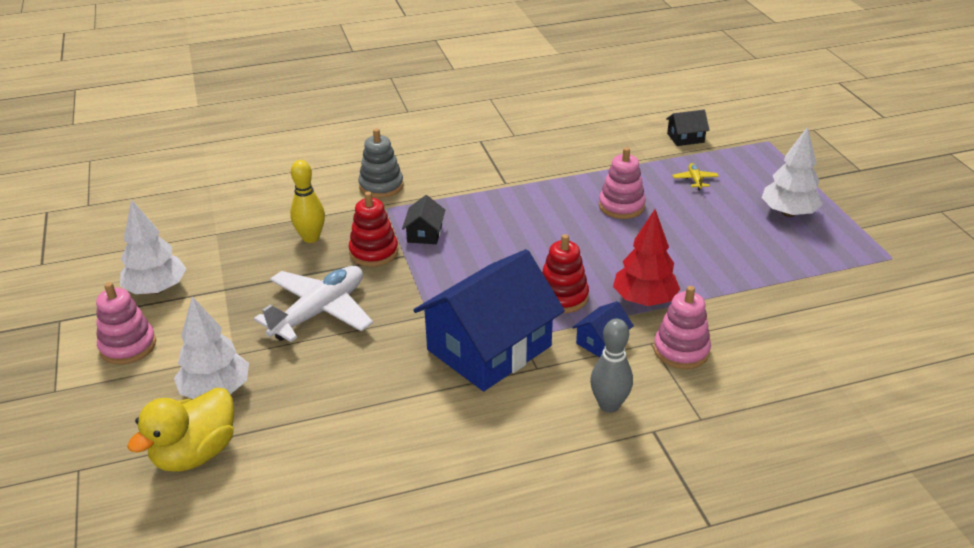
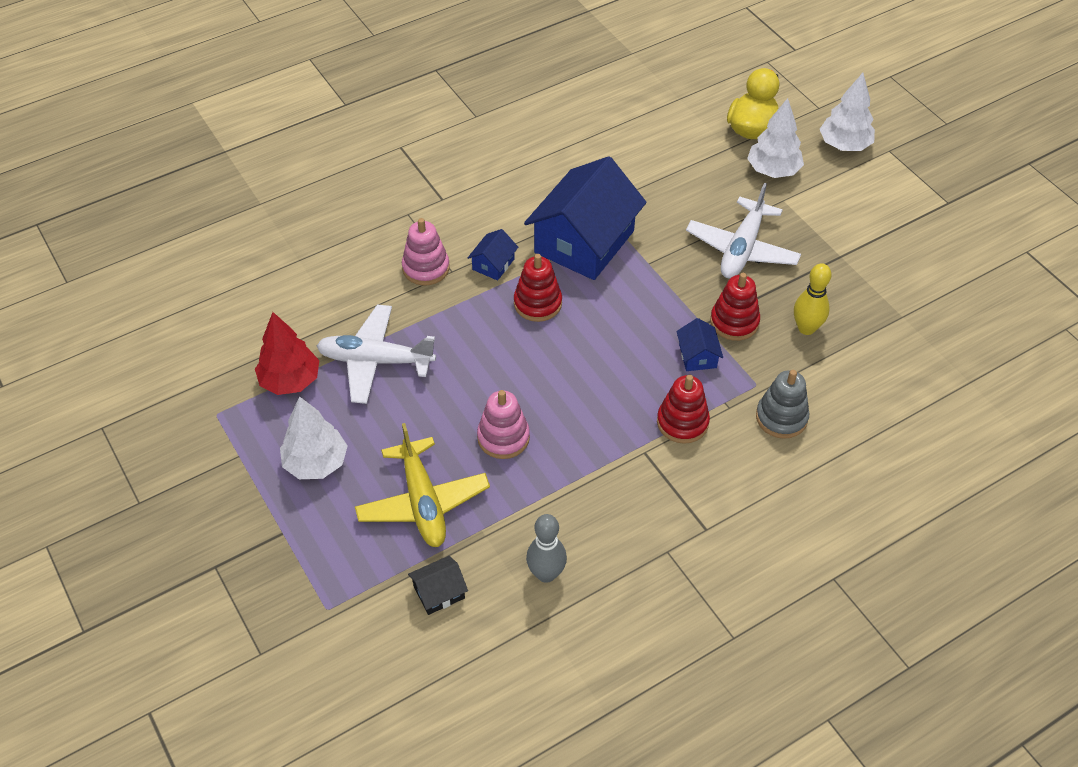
camera: 165 degrees right, 15 degrees up
(128, 346) = (871, 191): pink stacking toy -> none
(156, 289) = (898, 244): white tree -> white tree (844, 145)
(424, 233) = (697, 356): black house -> blue house
(464, 194) = (682, 422): none -> red stacking toy
(609, 405) = (477, 212): grey bowling pin -> grey bowling pin (546, 574)
(644, 300) = (462, 314): red tree -> red tree (290, 381)
(695, 180) = (423, 502): yellow plane -> yellow plane, size x2.41
(738, 274) = (376, 361): none -> white plane

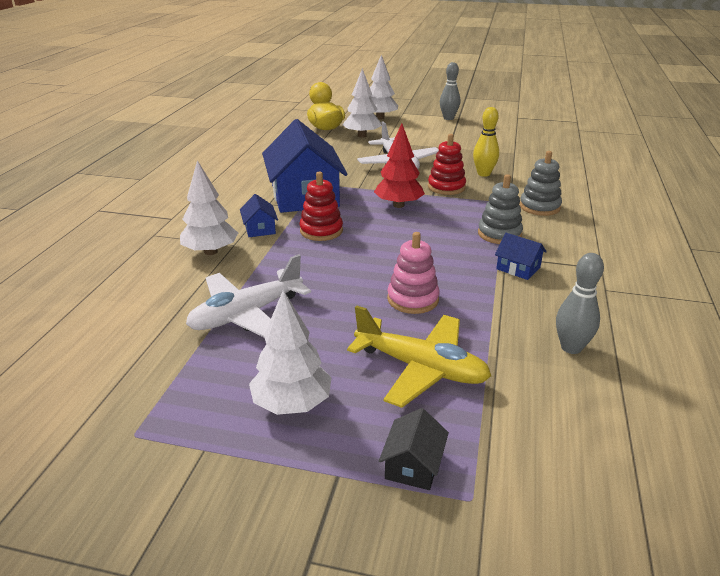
camera: 45 degrees left, 20 degrees down
(290, 381) = (184, 367): red tree -> red tree (398, 205)
(426, 268) = (211, 251): pink stacking toy -> white tree
(439, 592) = (530, 413): black house -> black house (413, 465)
(682, 422) = (499, 234): red stacking toy -> grey stacking toy
(697, 356) = (454, 207): blue house -> blue house (518, 268)
(929, 197) = (448, 118): none -> grey bowling pin

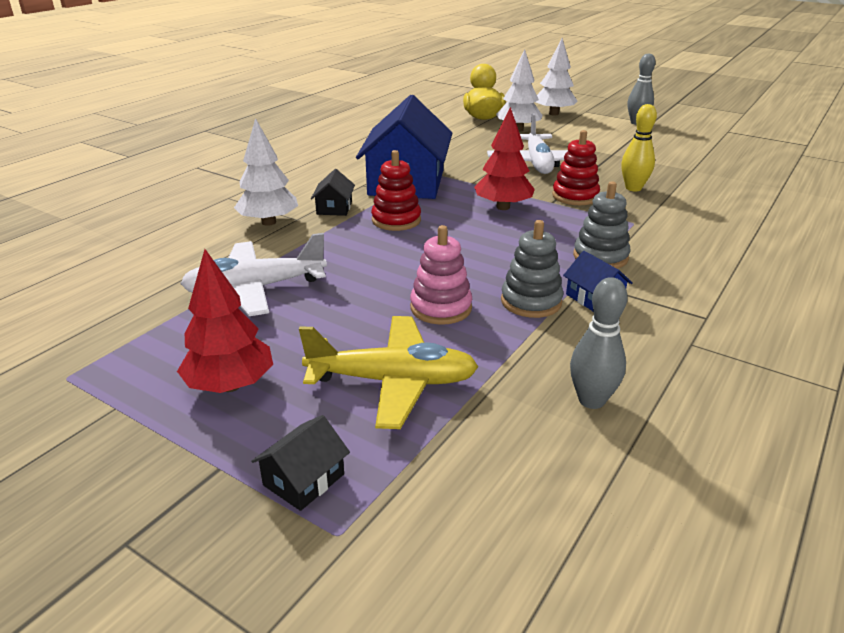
camera: 20 degrees right, 0 degrees up
(260, 229) = (334, 208): blue house -> black house
(292, 404) = (230, 385): white tree -> red tree
(420, 368) = (392, 381): yellow plane -> yellow plane turned 45 degrees counterclockwise
(539, 207) = (677, 235): grey stacking toy -> grey stacking toy (531, 301)

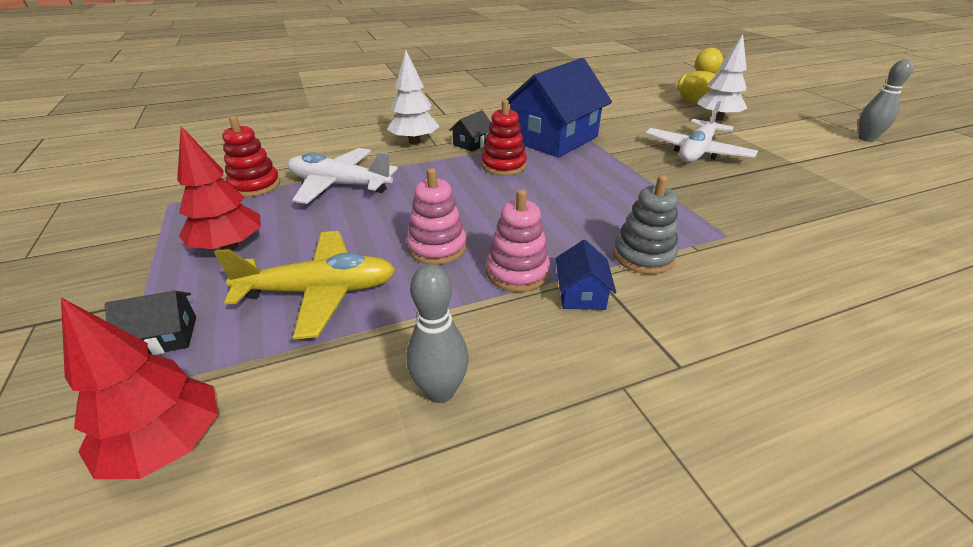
camera: 35 degrees right, 5 degrees up
(392, 381) = (319, 291): yellow plane -> yellow plane turned 45 degrees counterclockwise
(503, 207) = (608, 181): red tree -> red tree (167, 445)
(531, 301) = (517, 272): grey stacking toy -> pink stacking toy
(553, 114) = (775, 112): white tree -> none
(575, 196) = (695, 191): red stacking toy -> red stacking toy (255, 186)
(633, 188) = (773, 201): yellow bowling pin -> none

